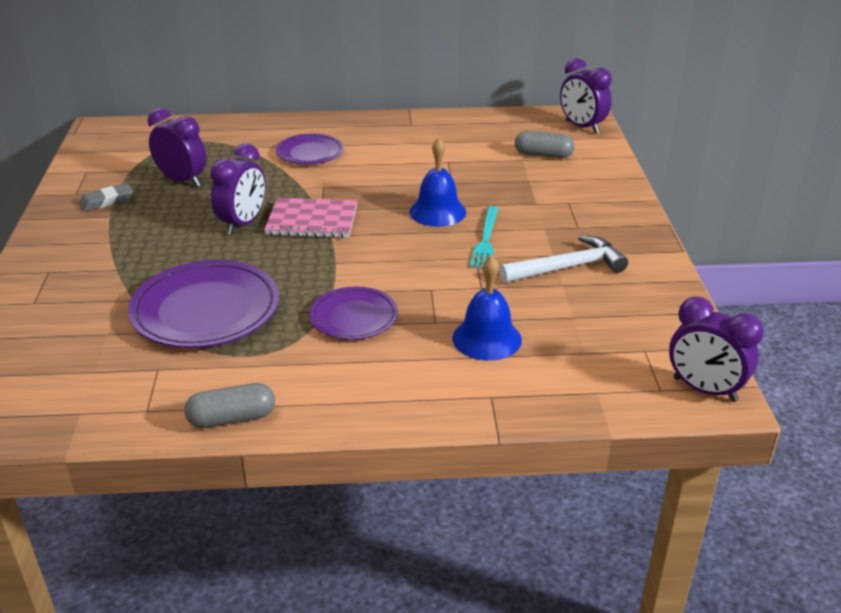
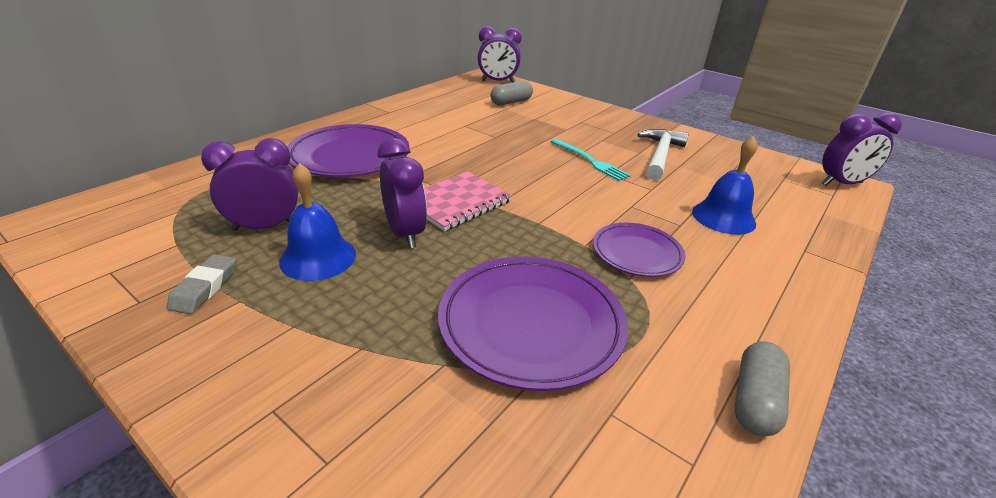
camera: 50 degrees left, 0 degrees up
(310, 153) = (349, 156): purple plate -> purple plate, size x1.69
(437, 212) = (526, 157): blue bell -> blue bell (318, 257)

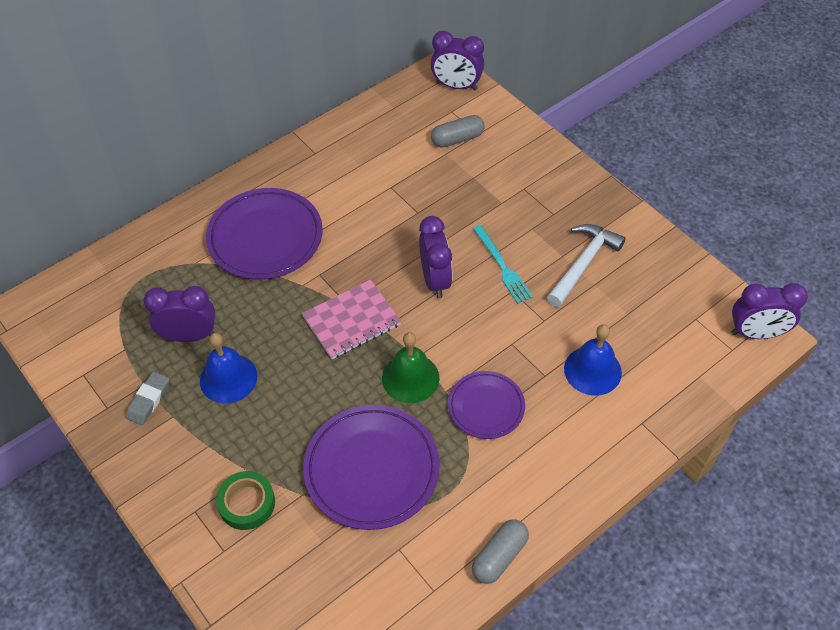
camera: 15 degrees right, 20 degrees up
(359, 387) = (247, 503): none -> green tape
(405, 233) = (299, 357): purple clock -> purple clock (435, 280)
(540, 238) = (410, 378): none -> green bell

